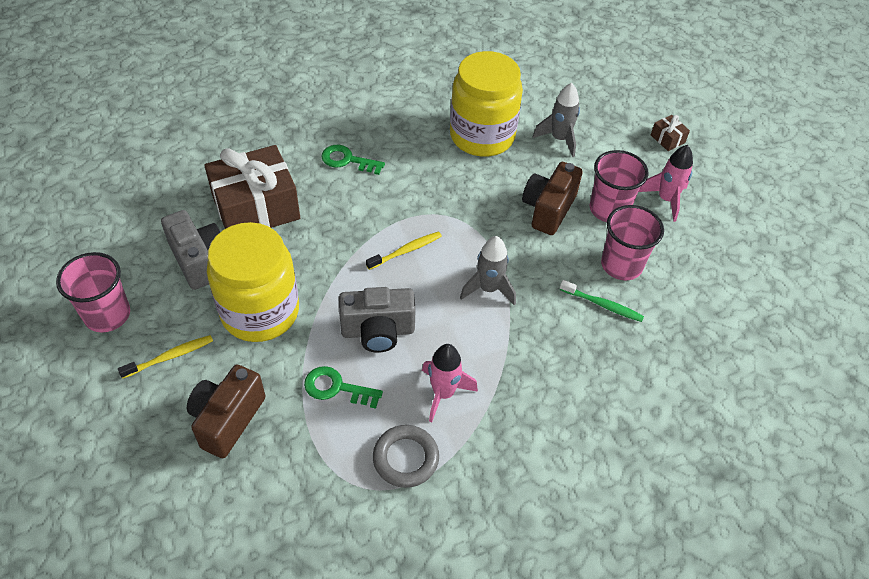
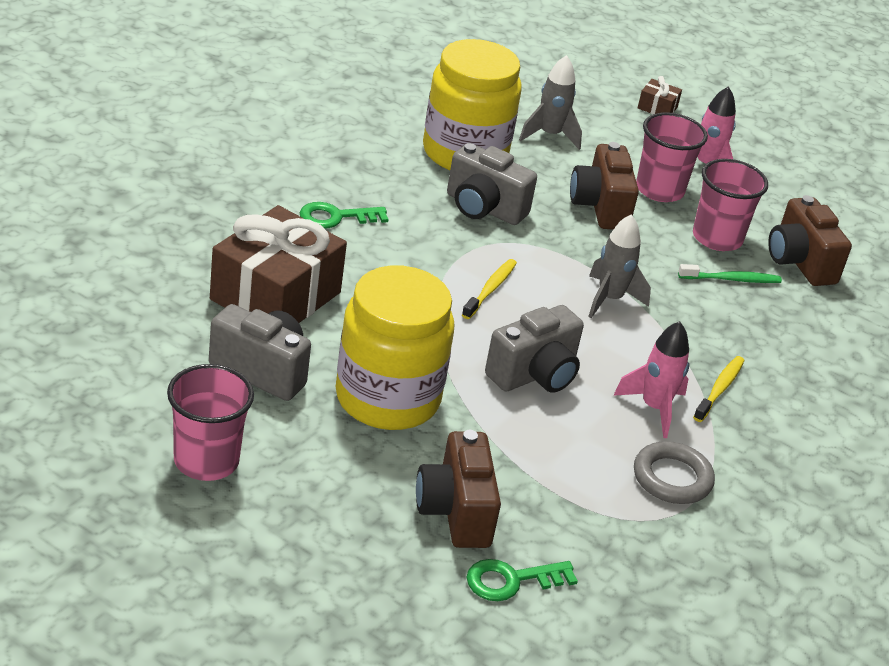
camera: 35 degrees left, 15 degrees down
(170, 357) = (328, 476): yellow toothbrush -> yellow toothbrush (719, 389)
(336, 388) = (542, 441): green key -> green key (511, 580)
(458, 184) = (483, 208): none -> grey camera
(675, 309) = (799, 262): none -> brown camera

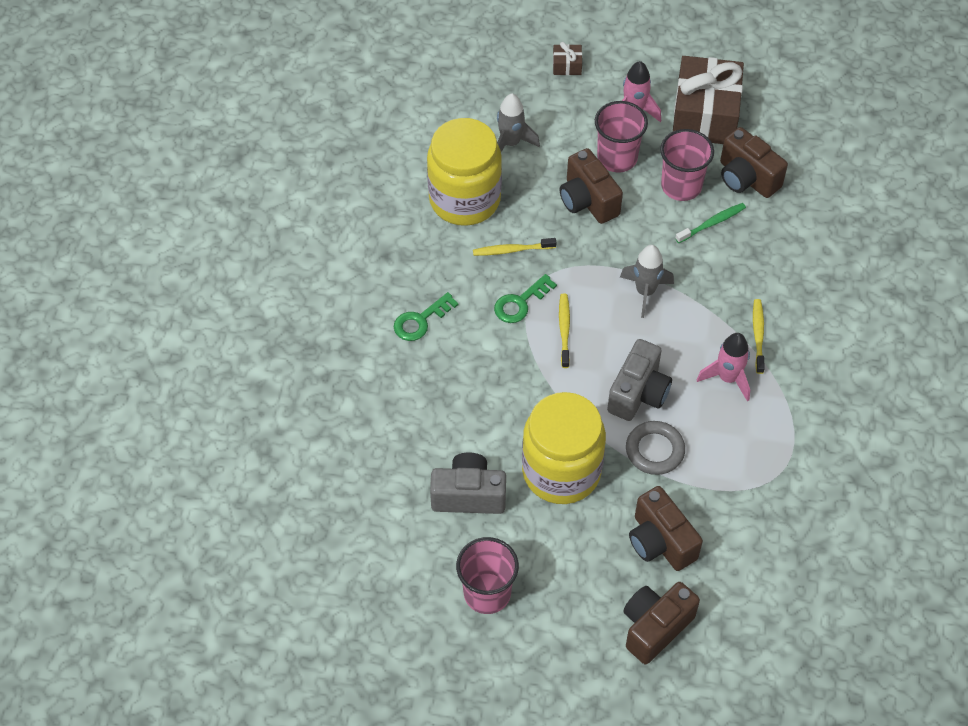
camera: 20 degrees left, 20 degrees up
(275, 296) = (432, 422): brown gift -> brown gift (705, 115)
(383, 587) = (655, 627): none -> brown camera
(483, 208) = (512, 250): grey camera -> yellow toothbrush
(511, 580) = (724, 576): green key -> green key (520, 303)
(672, 478) = (771, 433): grey ring -> grey ring (655, 450)

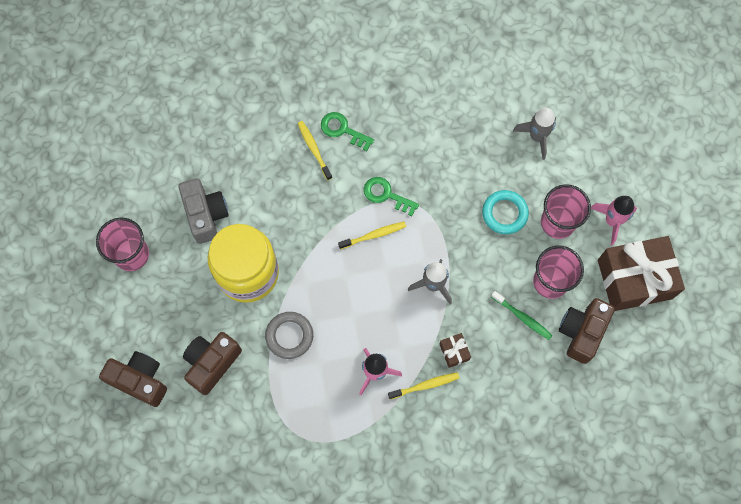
camera: 70 degrees right, 15 degrees up
(464, 199) = (467, 122): yellow jar -> none
(512, 250) = (433, 172): yellow toothbrush -> yellow toothbrush (314, 149)
(567, 65) = (637, 153): brown gift -> brown gift (454, 352)
(588, 200) = (504, 213): brown camera -> turquoise ring
(638, 393) = (336, 308): grey camera -> none

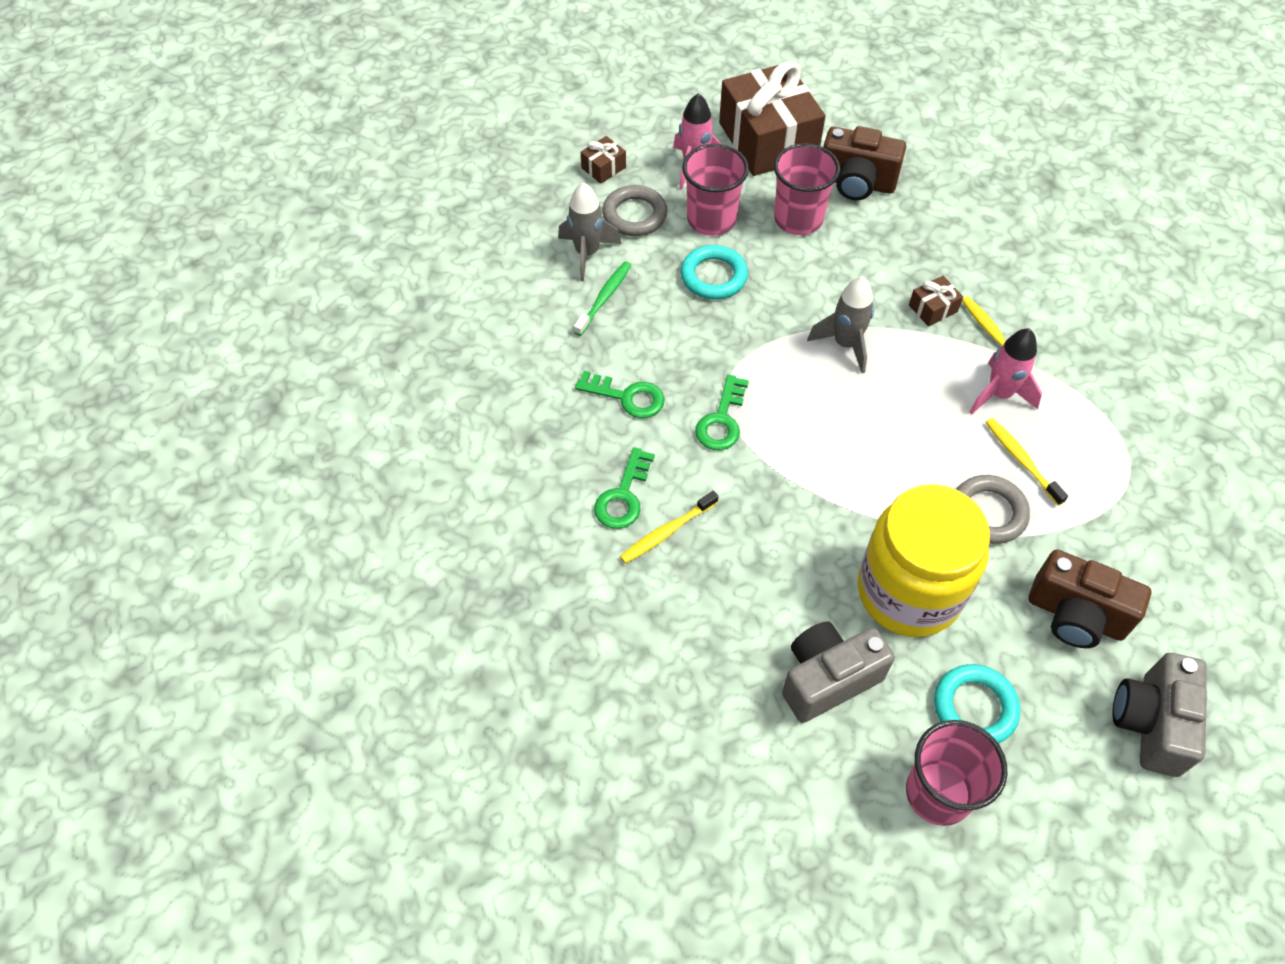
camera: 100 degrees left, 15 degrees down
(140, 380) = (1150, 723): brown camera -> grey camera
(172, 288) = (974, 707): none -> turquoise ring
(374, 235) = (791, 426): yellow toothbrush -> yellow toothbrush (1021, 460)
(413, 143) = (627, 397): none -> green key
(522, 317) = (857, 242): green toothbrush -> green toothbrush (604, 298)
(568, 172) = (634, 215): none -> grey ring
(618, 159) = (603, 168): none -> brown gift

